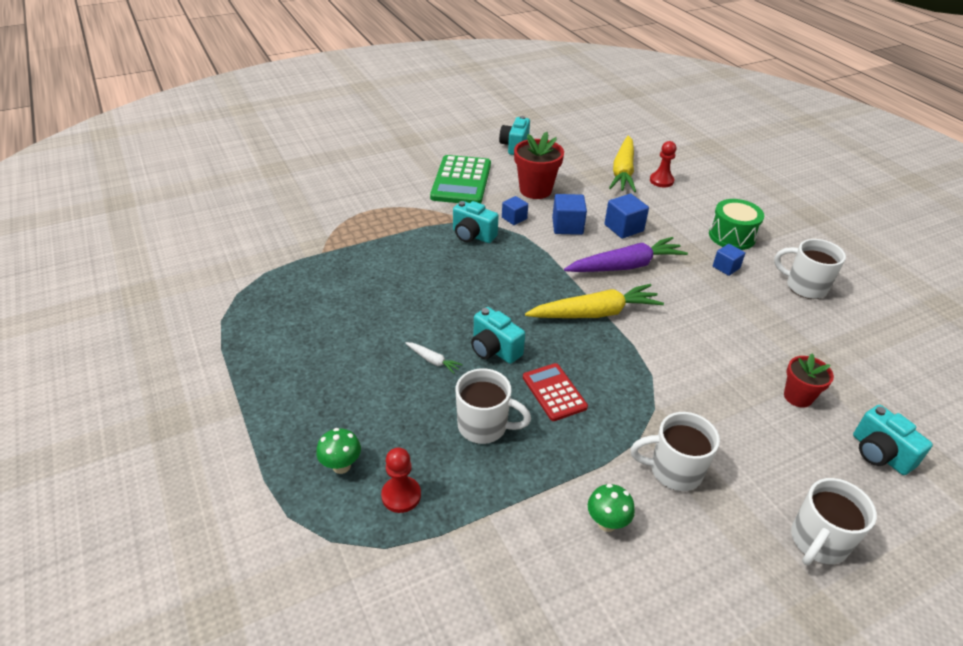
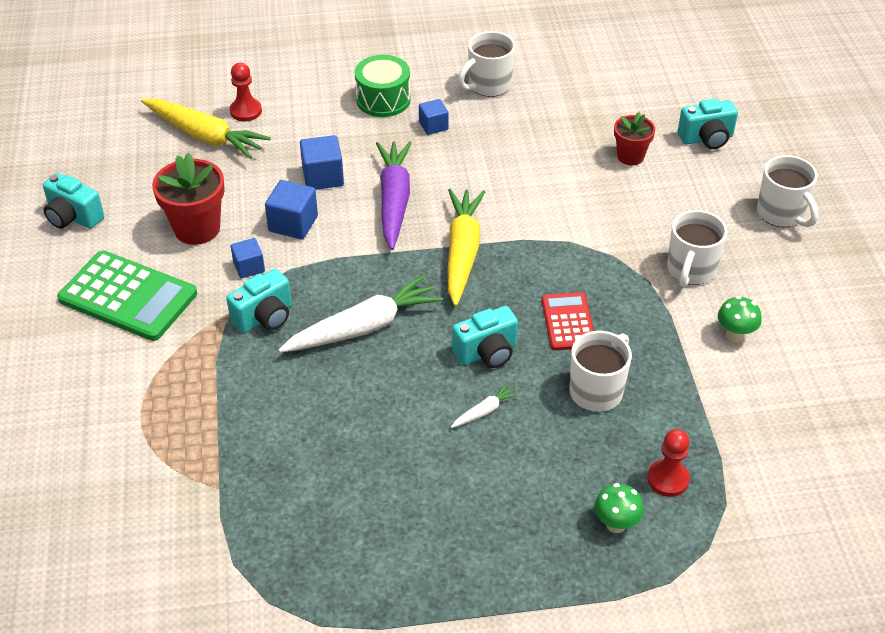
camera: 70 degrees left, 5 degrees up
(487, 281) = (364, 327): none -> white carrot
(554, 392) = (568, 322): red calculator -> red calculator turned 90 degrees clockwise

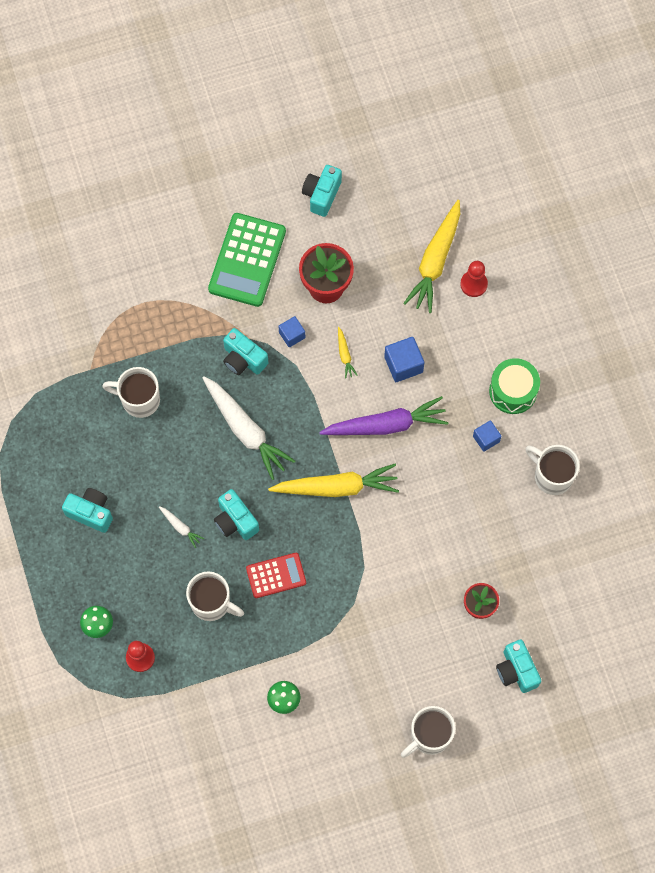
camera: 80 degrees right, 25 degrees up
(293, 223) = (345, 355): blue cube -> yellow carrot
(441, 513) = (91, 513): none -> turquoise camera
(690, 270) = (348, 664): white mug -> white mug (139, 400)

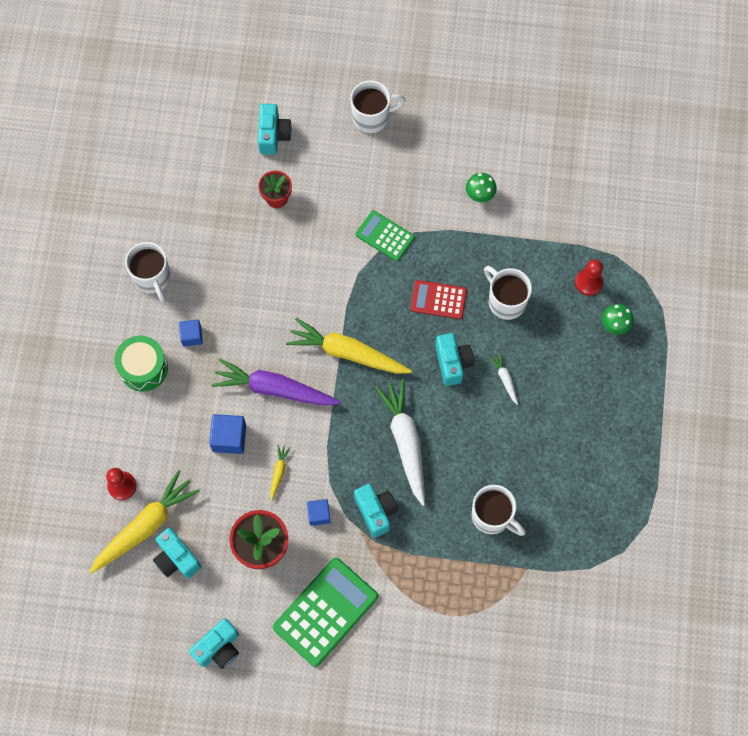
camera: 155 degrees left, 0 degrees up
(91, 513) = (581, 429): turquoise camera -> turquoise camera (176, 559)
(356, 616) = (385, 236): none -> green calculator

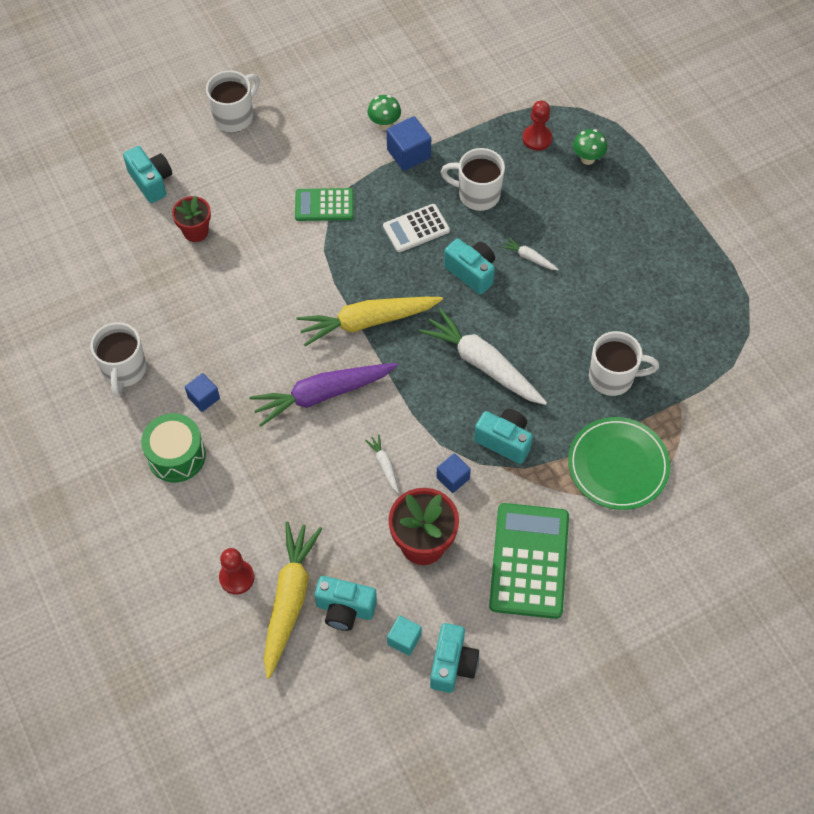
camera: 35 degrees left, 10 degrees down
(152, 278) = (124, 370): white mug -> white mug turned 60 degrees clockwise
(200, 607) = (404, 639): none -> turquoise cube
(229, 438) = (312, 465): blue cube -> blue cube (408, 154)
(279, 472) = (384, 465): yellow carrot -> white carrot
(438, 300) = (416, 228): red calculator -> white calculator
(442, 586) = (618, 465): none -> green plate

